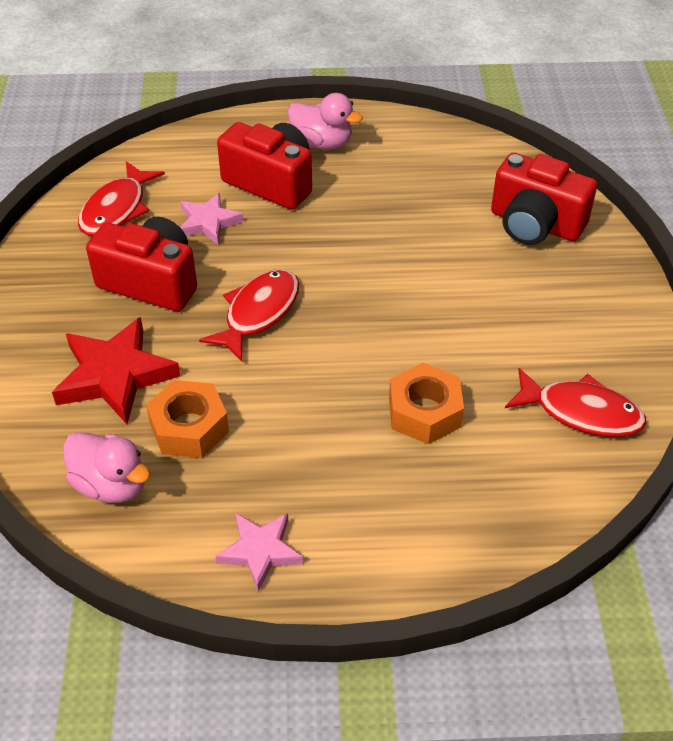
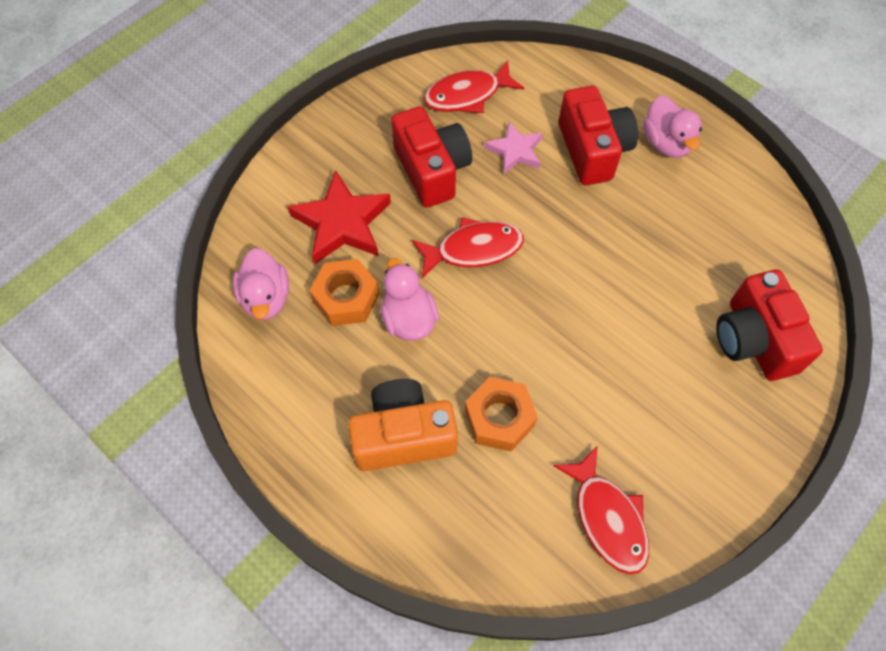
camera: 45 degrees right, 15 degrees up
(260, 551) = (298, 420): pink star -> none
(264, 401) = (408, 319): none -> pink duck
(365, 486) = (403, 436): none -> orange camera

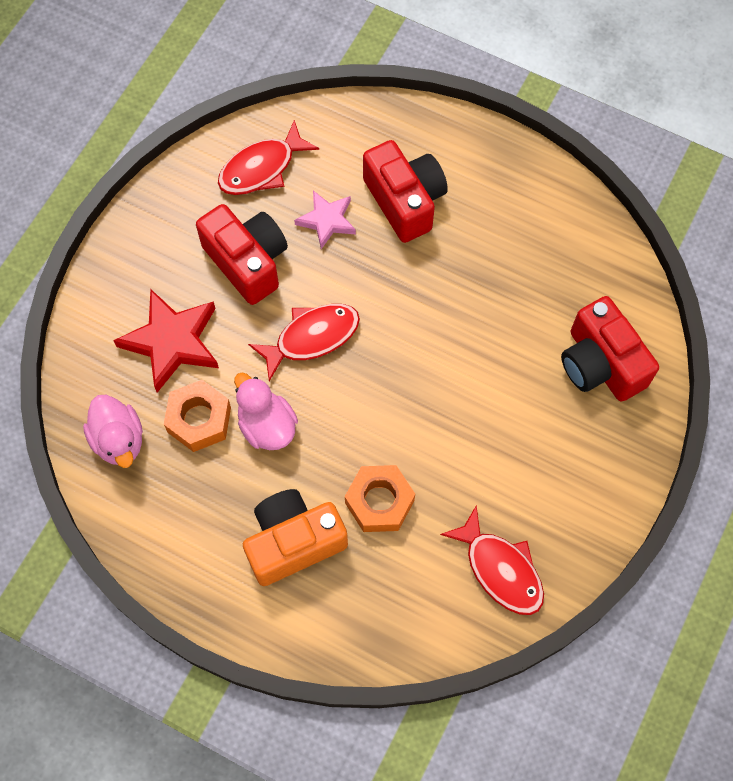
camera: 15 degrees left, 5 degrees up
(666, 143) = (476, 176): pink duck -> none

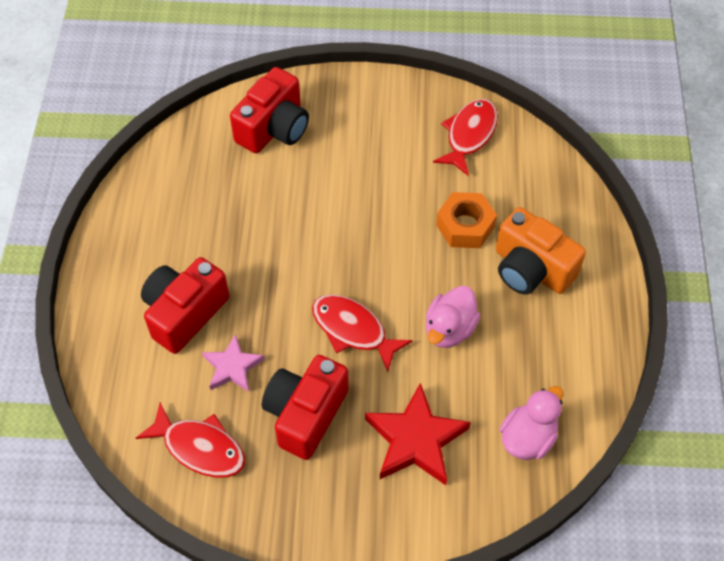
camera: 115 degrees left, 10 degrees down
(199, 420) = (473, 382): orange nut -> none

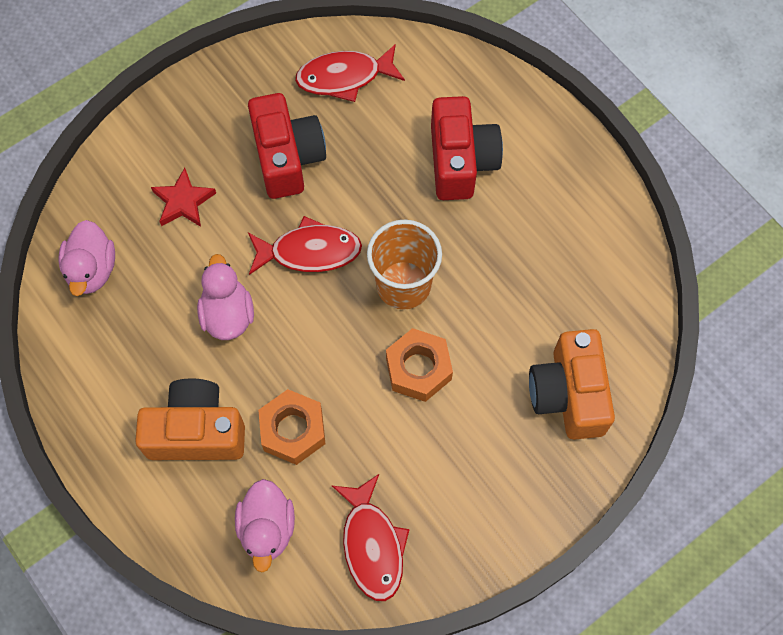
camera: 140 degrees right, 10 degrees up
(232, 367) = (379, 149): pink star -> none
(274, 128) = (568, 394): red camera -> orange camera
(310, 260) = (403, 285): none -> orange cup
(351, 204) = (418, 369): none -> orange nut
(415, 440) = (183, 201): red star -> red star, size x0.61
(527, 185) = (267, 528): none -> pink duck

